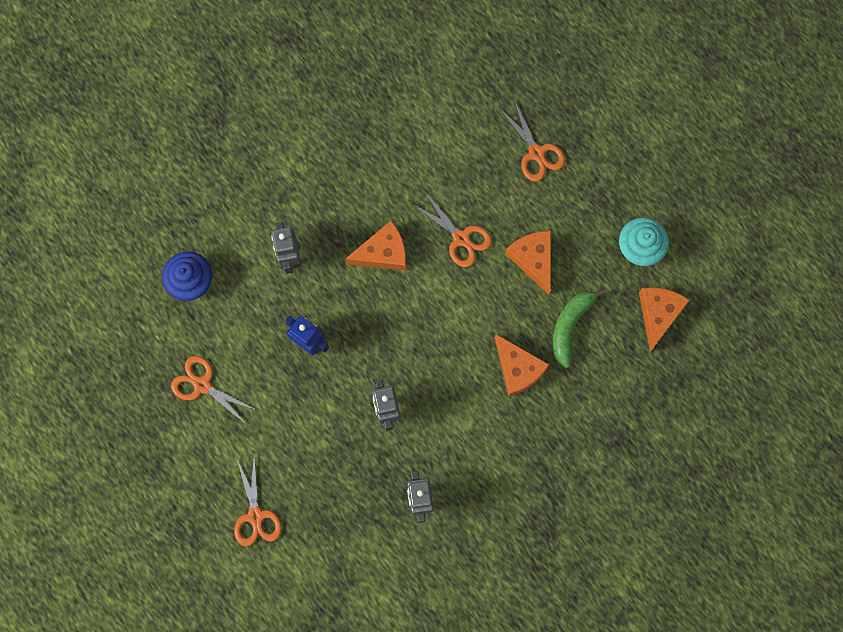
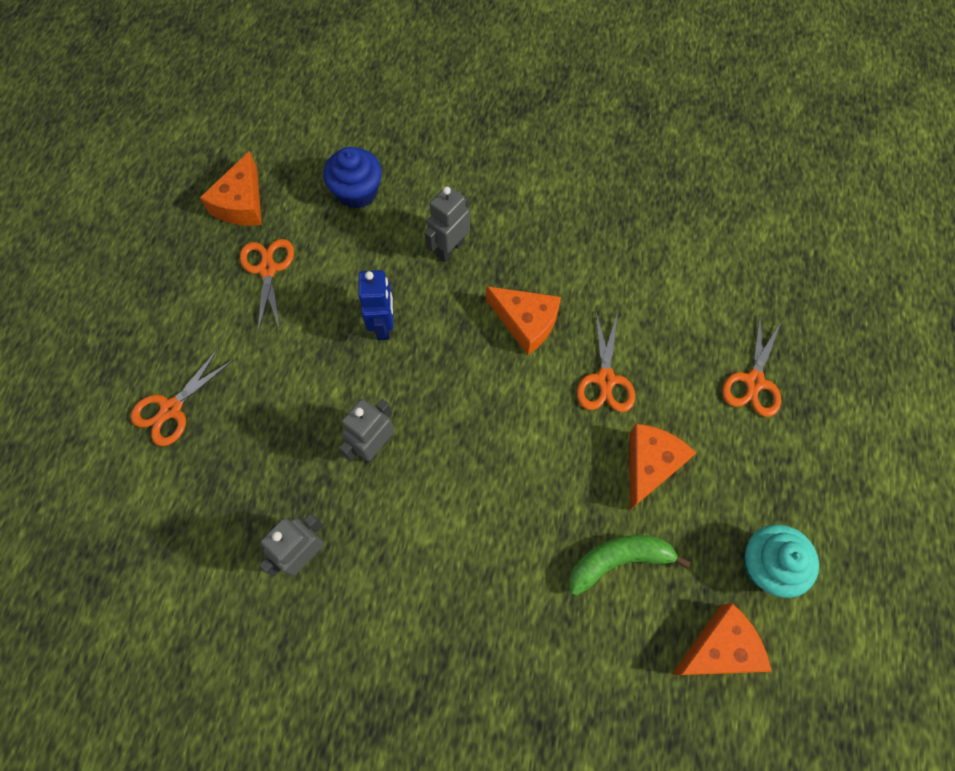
camera: 50 degrees right, 10 degrees down
(518, 369) = (526, 542): orange cheese -> orange cheese (241, 203)

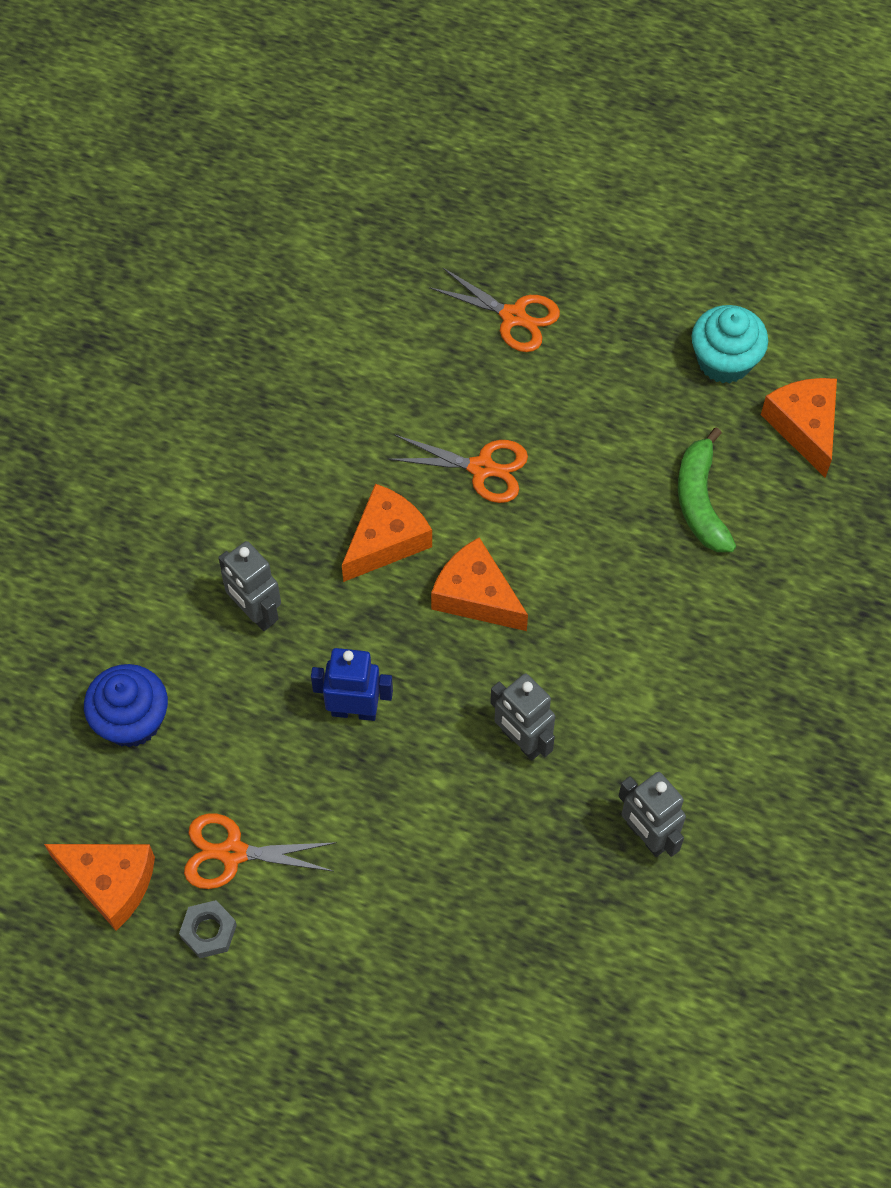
camera: 80 degrees left, 5 degrees down
(171, 409) = (424, 994): orange scissors -> none
(211, 266) = (209, 931): none -> grey nut
(650, 465) = (596, 445): orange cheese -> orange cheese (476, 596)

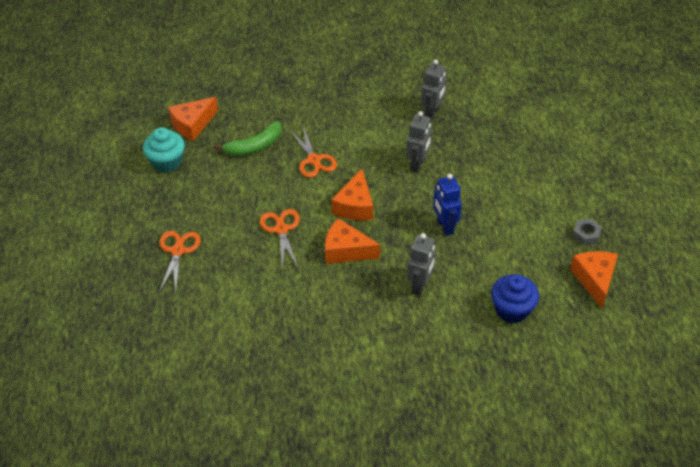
camera: 115 degrees left, 15 degrees down
(232, 853) = (545, 241): orange scissors -> orange scissors (314, 160)

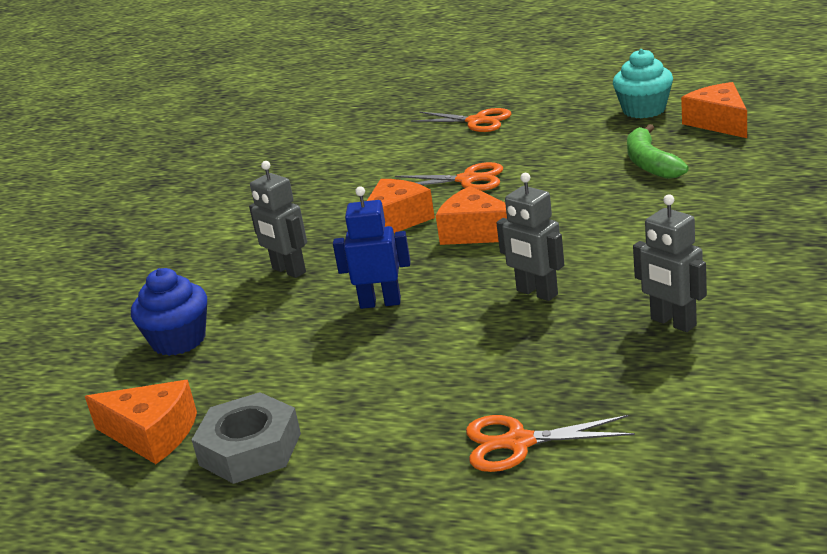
camera: 115 degrees right, 20 degrees down
(314, 160) = (595, 205): orange scissors -> orange scissors (518, 443)
(586, 234) = (250, 449): grey nut -> grey nut, size x1.80

